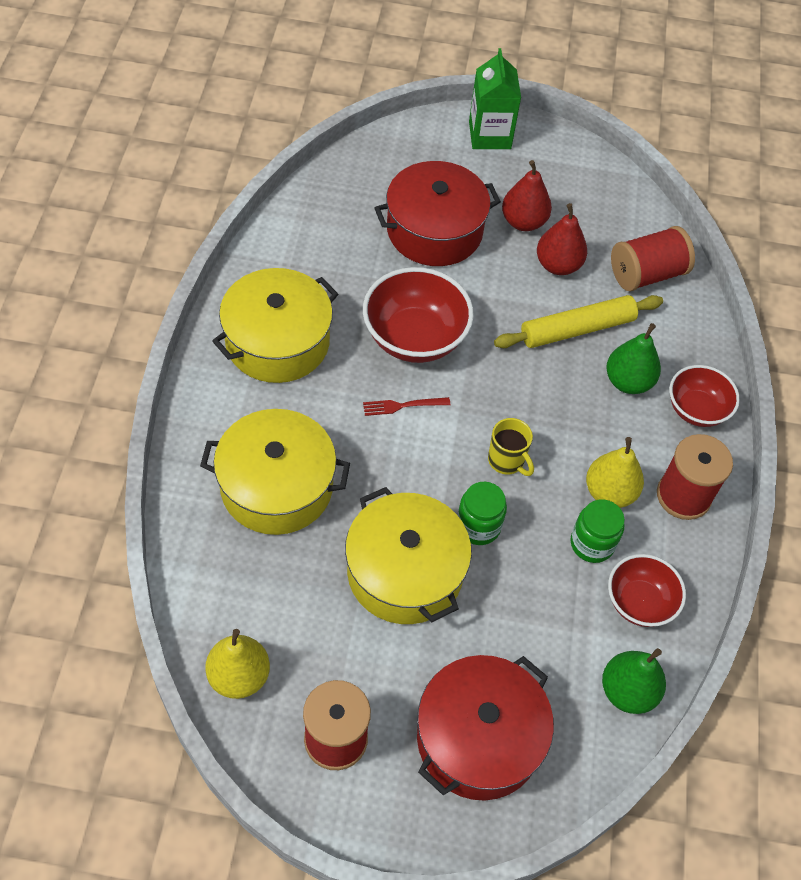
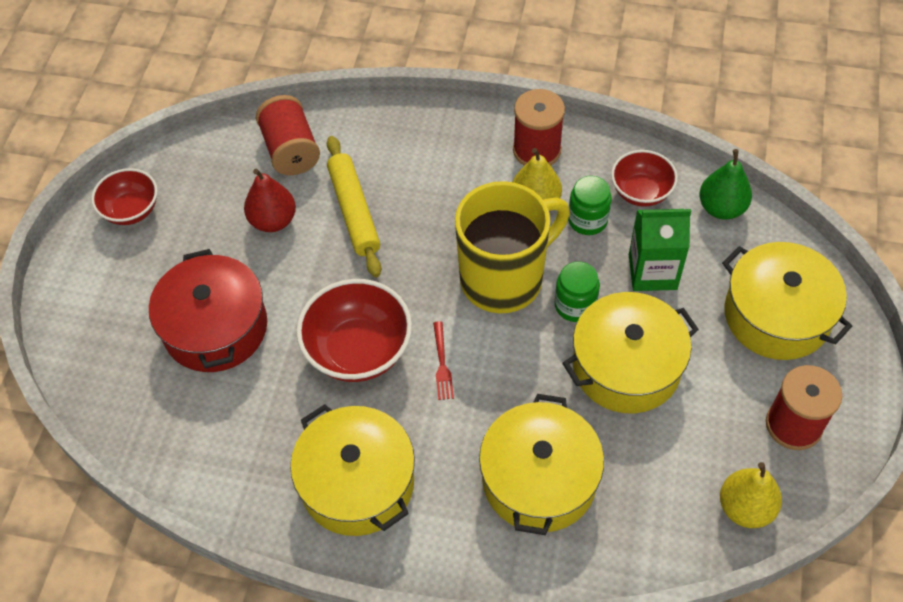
camera: 80 degrees left, 0 degrees up
(478, 738) = (776, 315): red pot -> yellow pot
(489, 135) = (83, 269): green carton -> green carton (652, 272)
(507, 461) = (504, 278): yellow mug -> yellow mug, size x2.37
(523, 222) = (212, 246): red pear -> none
(628, 381) = (416, 177): green pear -> none
(696, 409) = (447, 131): red bowl -> red bowl (131, 210)

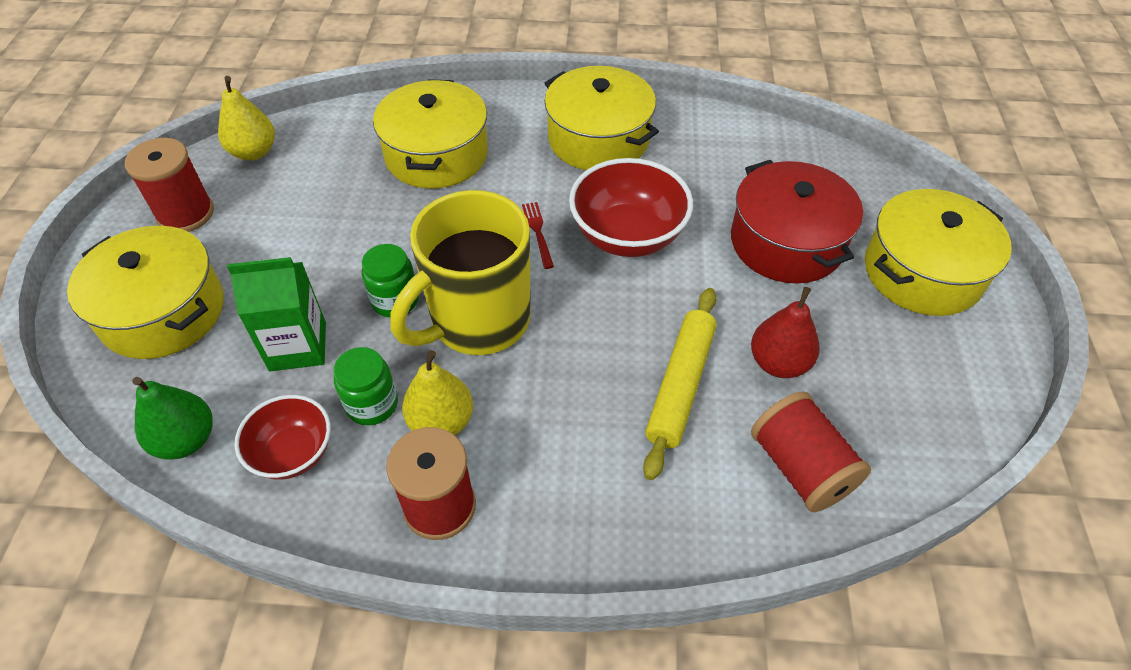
camera: 170 degrees right, 5 degrees down
(131, 210) = (964, 358): red bowl -> none
(354, 211) = (680, 386): yellow rolling pin -> yellow rolling pin turned 45 degrees clockwise
(626, 366) = (344, 247): yellow pot -> yellow pot (922, 272)

